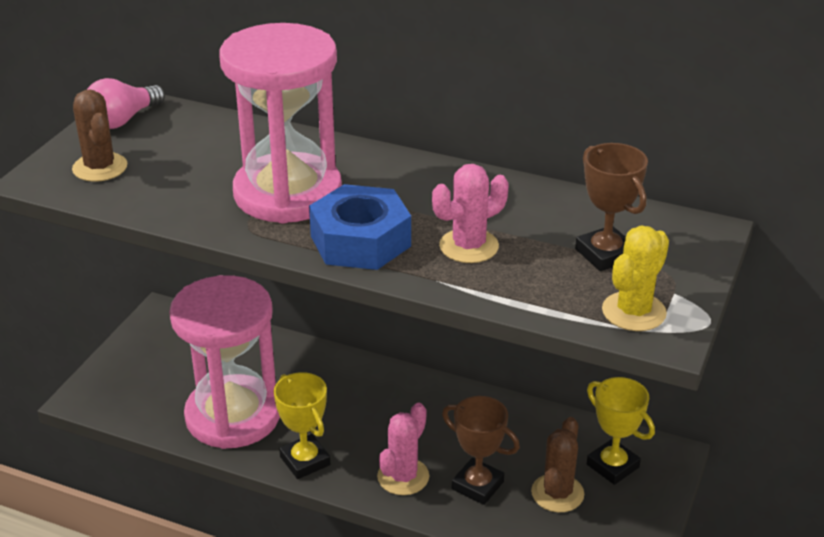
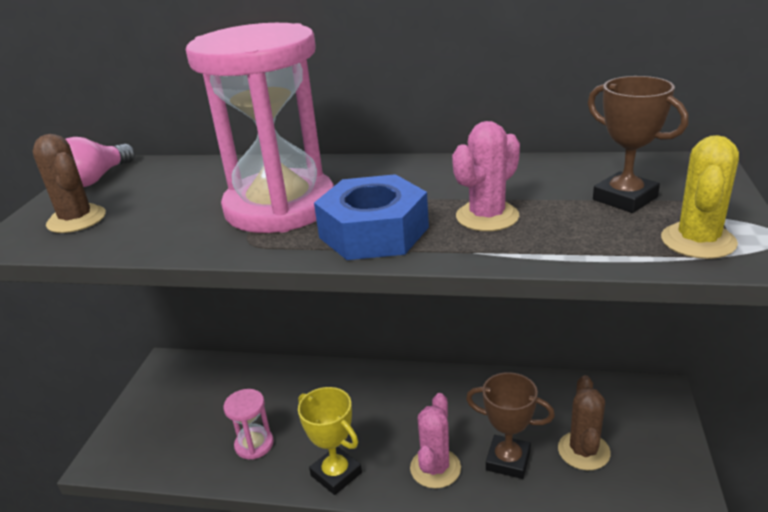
camera: 10 degrees left, 5 degrees down
(233, 416) = (254, 444): pink hourglass -> pink hourglass, size x0.42
(612, 466) = (618, 413): yellow trophy -> none

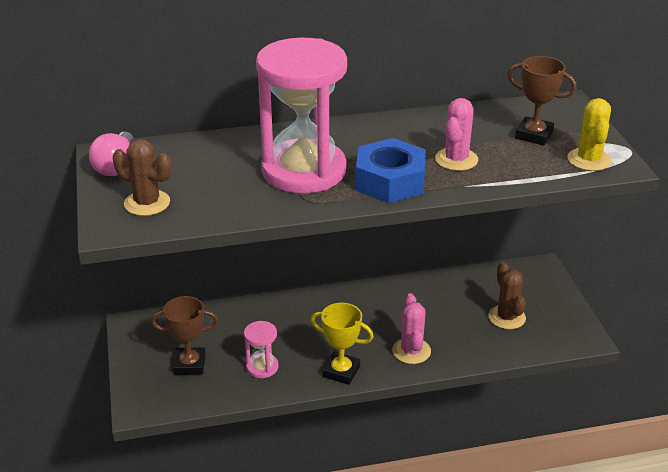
camera: 25 degrees left, 5 degrees up
(508, 460) = (459, 335): brown trophy -> brown trophy (189, 364)

